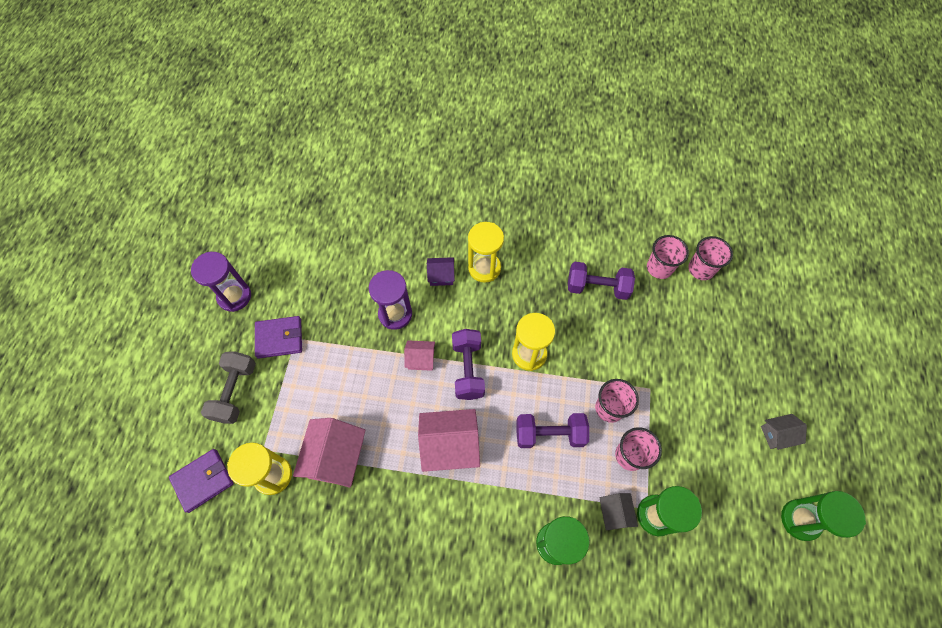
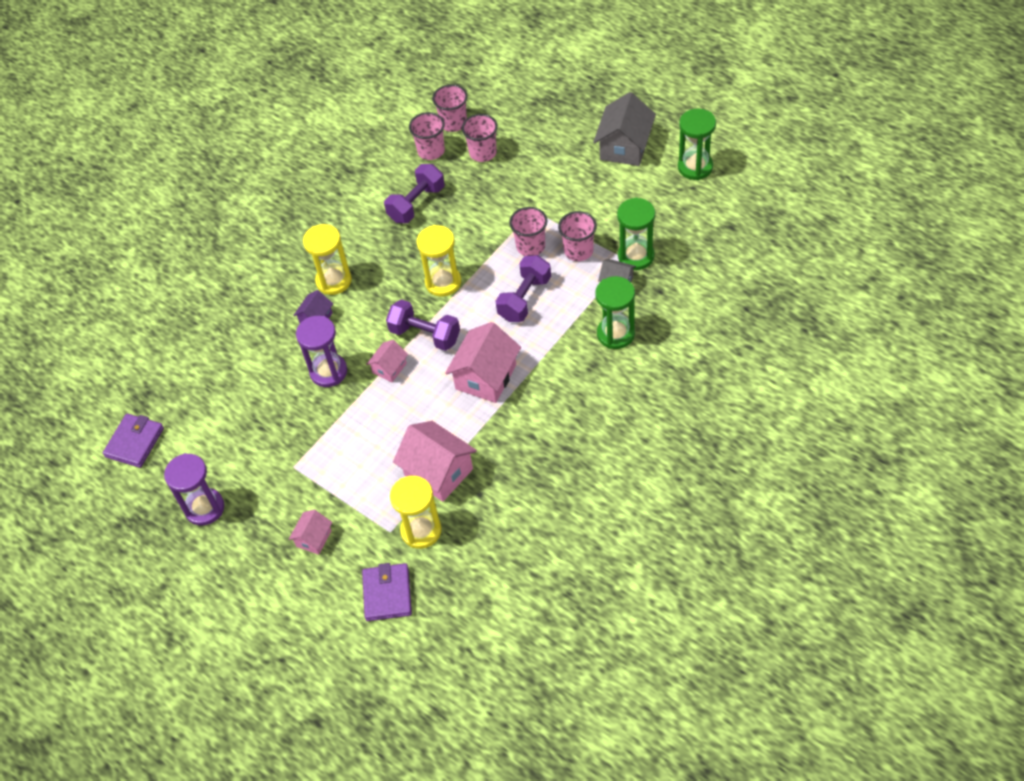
camera: 55 degrees left, 10 degrees down
(235, 392) = (313, 538): grey dumbbell -> pink house
(279, 338) = (283, 481): purple wallet -> purple wallet (135, 442)
(685, 310) = (483, 153): none -> pink cup
(777, 434) = (624, 147): grey house -> grey house, size x1.85

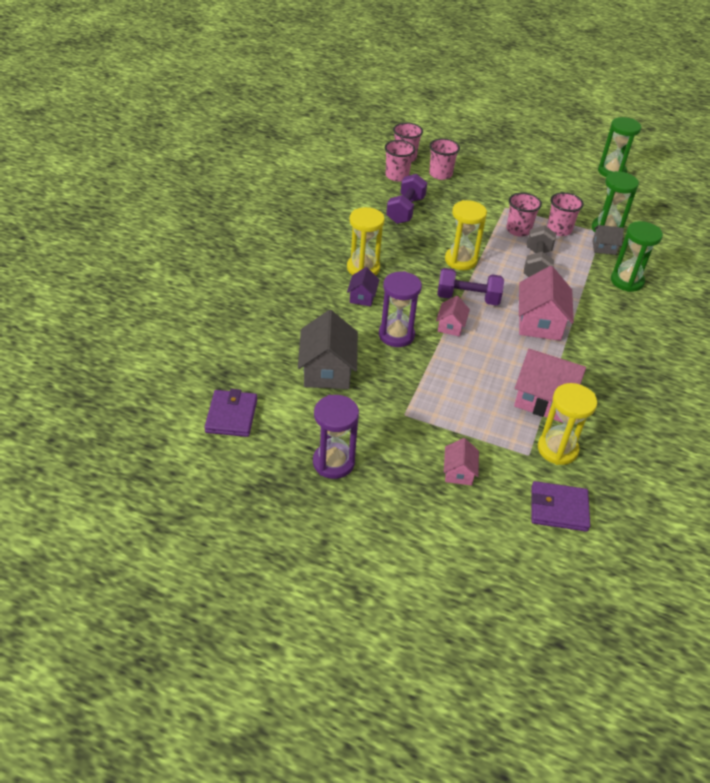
camera: 25 degrees left, 10 degrees down
(387, 594) = (558, 509): purple wallet -> purple wallet turned 60 degrees counterclockwise
(524, 299) = (536, 265): purple dumbbell -> grey dumbbell
(624, 147) = (550, 163): grey house -> grey house (327, 371)

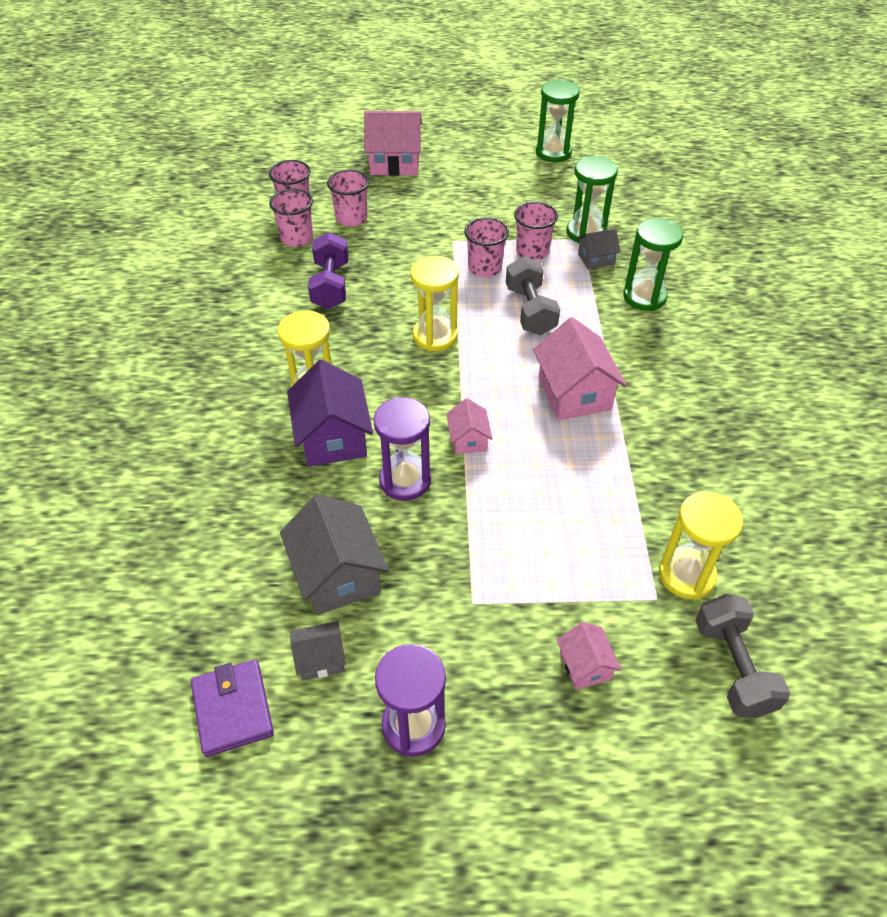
camera: 20 degrees left, 5 degrees up
(295, 409) = (320, 659): none -> grey house
(362, 297) = (333, 437): purple house -> purple house, size x1.85
(468, 298) = (470, 390): purple dumbbell -> none
(543, 399) = (634, 506): pink house -> pink house (395, 163)
(558, 509) = (733, 667): purple wallet -> grey dumbbell

